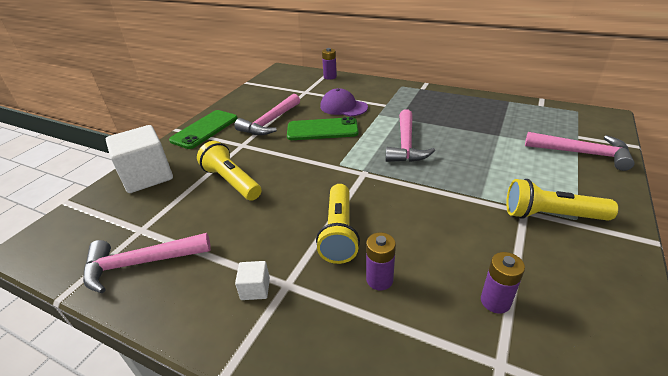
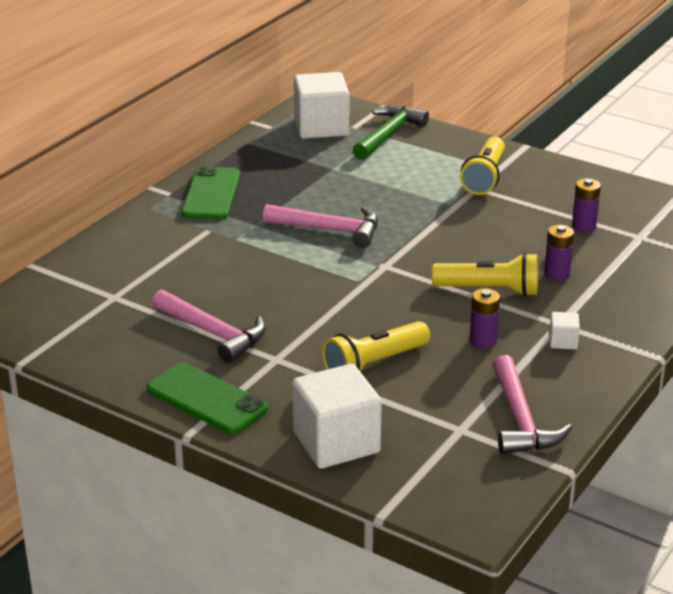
camera: 85 degrees left, 5 degrees down
(322, 130) = (261, 287): green phone -> green phone (211, 194)
(330, 77) = (64, 268): purple battery -> purple battery (483, 341)
(343, 107) = (196, 265): purple cap -> none
(562, 123) = (321, 127): none -> white cube
(582, 153) = (388, 135): pink hammer -> green hammer

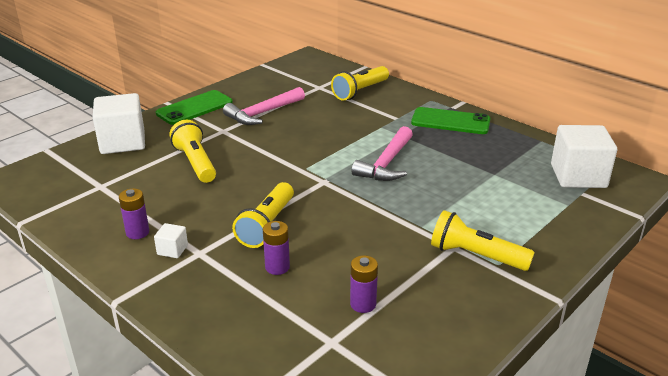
camera: 100 degrees right, 0 degrees up
(127, 262) = (360, 91): none -> yellow flashlight
(388, 135) = (567, 210): green hammer -> none
(483, 341) = (196, 211): purple battery -> purple battery (137, 232)
(520, 419) = (91, 211): pink hammer -> none

